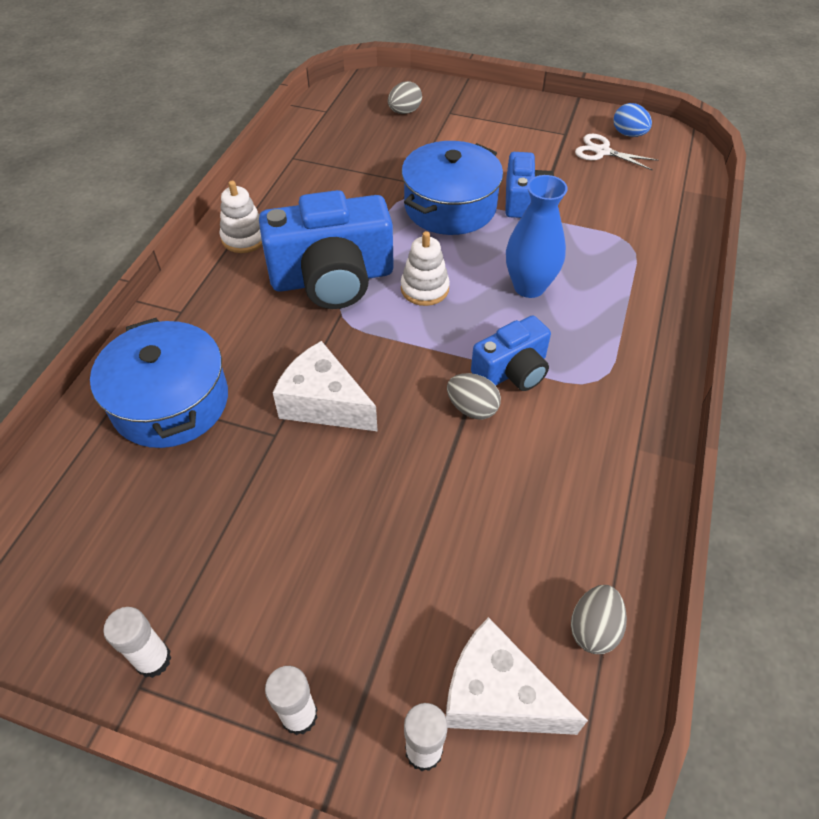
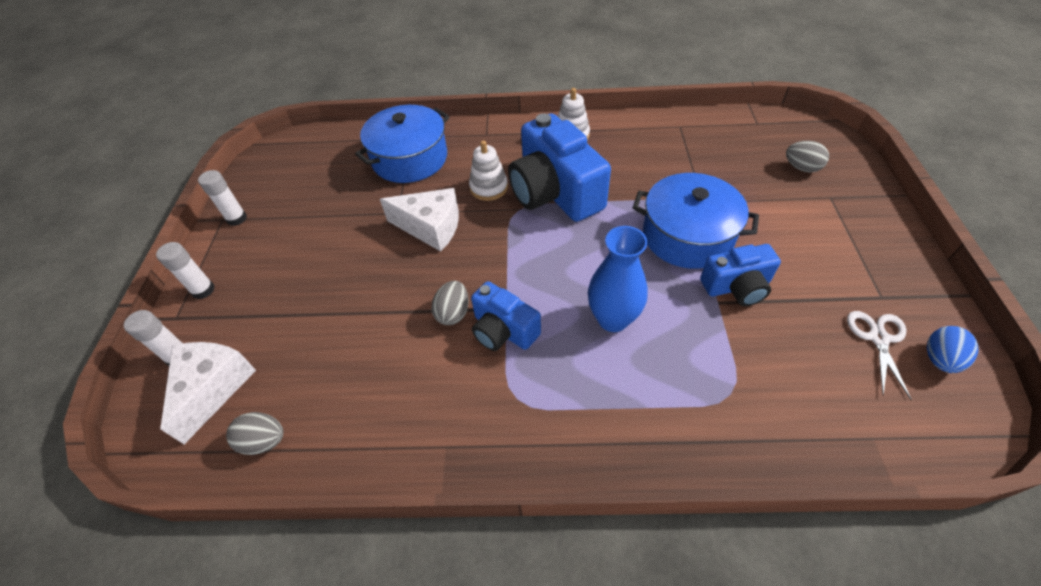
camera: 75 degrees right, 0 degrees up
(324, 403) = (431, 227): white cheese -> white cheese turned 90 degrees clockwise
(424, 289) = (571, 248): white stacking toy -> white stacking toy (489, 187)

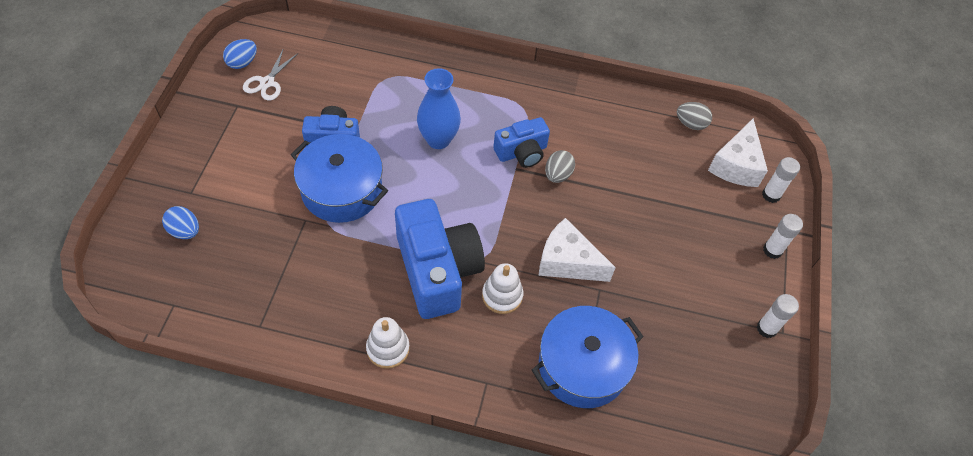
camera: 175 degrees left, 5 degrees up
(503, 330) = (522, 152): blue camera -> blue camera turned 105 degrees clockwise
(801, 168) = (185, 231): grey egg -> blue egg

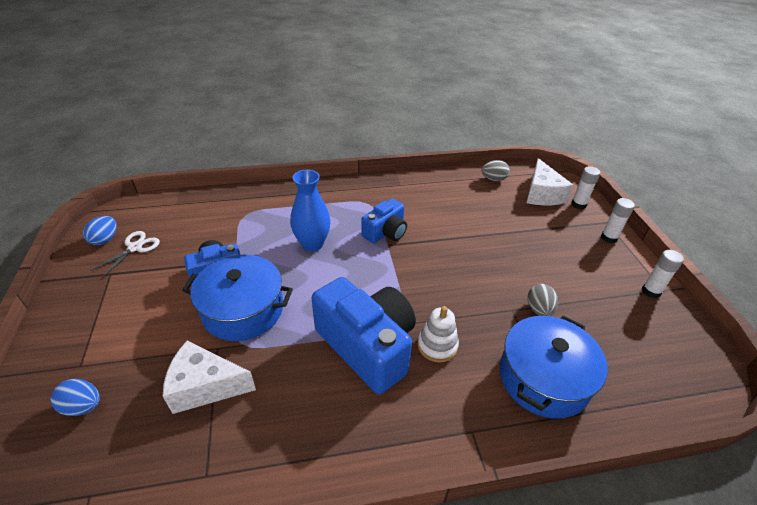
camera: 20 degrees left, 15 degrees down
(267, 82) = (135, 247): white scissors -> white scissors turned 150 degrees counterclockwise
(388, 348) = (358, 439): white stacking toy -> none
(557, 175) = (423, 239): grey egg -> grey egg (539, 309)
(567, 262) = (473, 298): white cheese -> white cheese (205, 386)

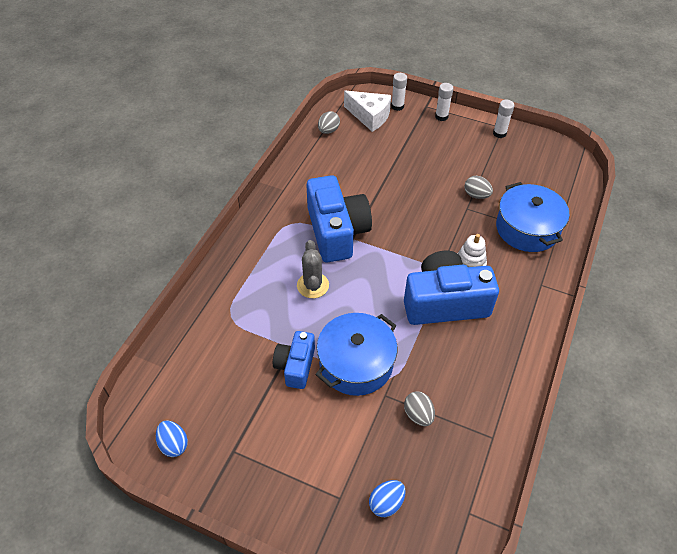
camera: 55 degrees left, 10 degrees up
(135, 247) = (209, 421): white scissors -> none
(205, 386) = (418, 415): white cheese -> grey egg
(312, 244) = (313, 285): blue vase -> grey cactus
(385, 232) = (337, 231): blue camera -> blue camera, size x1.78

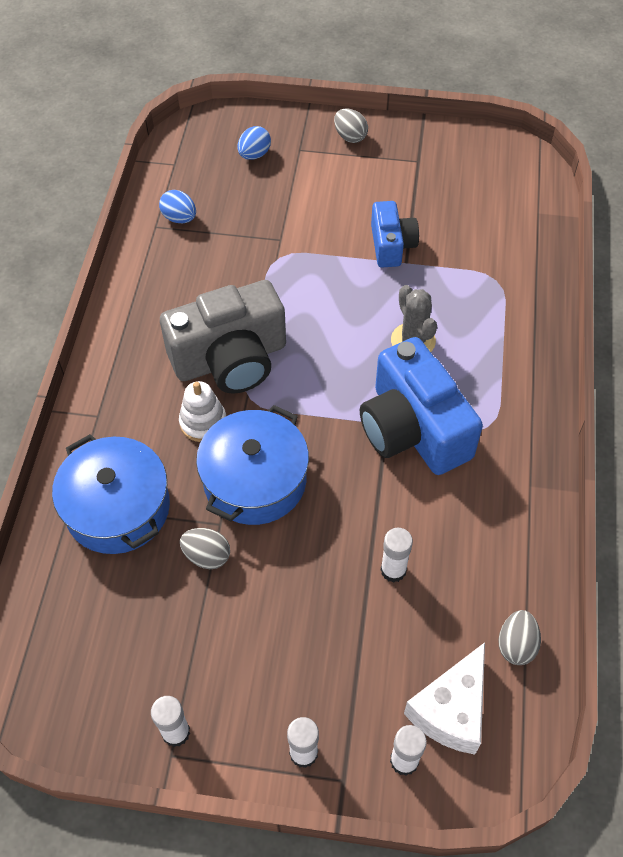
camera: 165 degrees right, 5 degrees up
(174, 444) = (479, 153): blue egg -> blue egg (179, 218)
(356, 363) = (323, 263): blue pot -> blue pot (255, 480)
(370, 116) = (451, 710): white cheese -> white cheese turned 75 degrees counterclockwise
(376, 169) = (393, 570): none -> white glue stick
(418, 415) = (239, 229): grey egg -> grey egg (350, 136)
(444, 302) = (230, 359): blue camera -> grey camera

